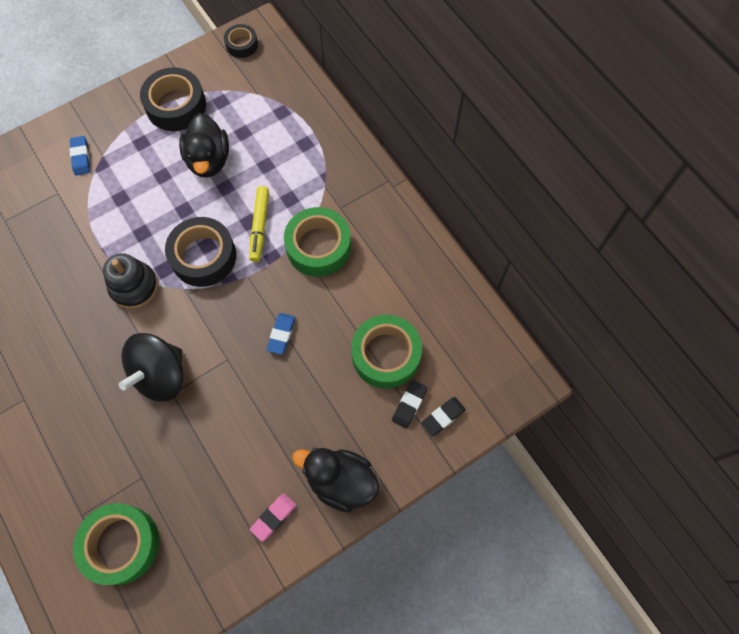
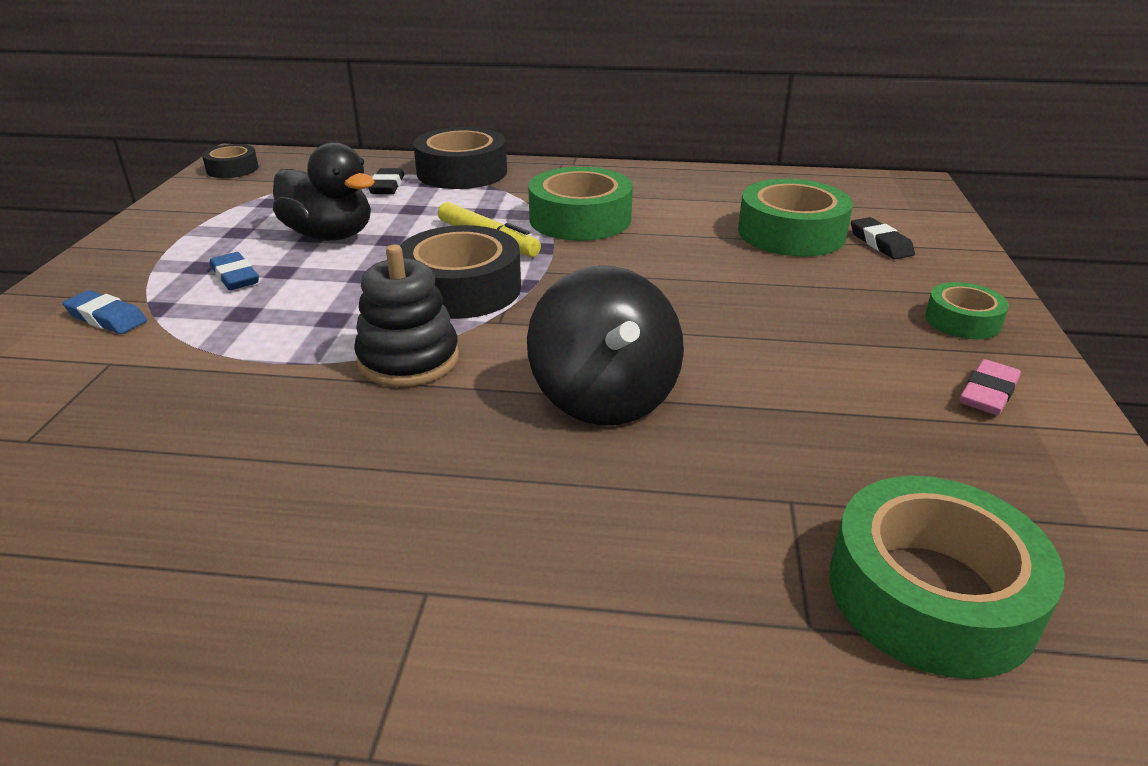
camera: 50 degrees left, 35 degrees down
(176, 106) = (208, 227): black tape -> black tape (462, 172)
(273, 517) = (988, 393): pink eraser -> pink eraser turned 45 degrees clockwise
(281, 334) = (672, 281): blue eraser -> blue eraser (235, 277)
(340, 481) = (962, 320): black duck -> green tape
(443, 417) = (918, 232): black eraser -> black eraser (387, 186)

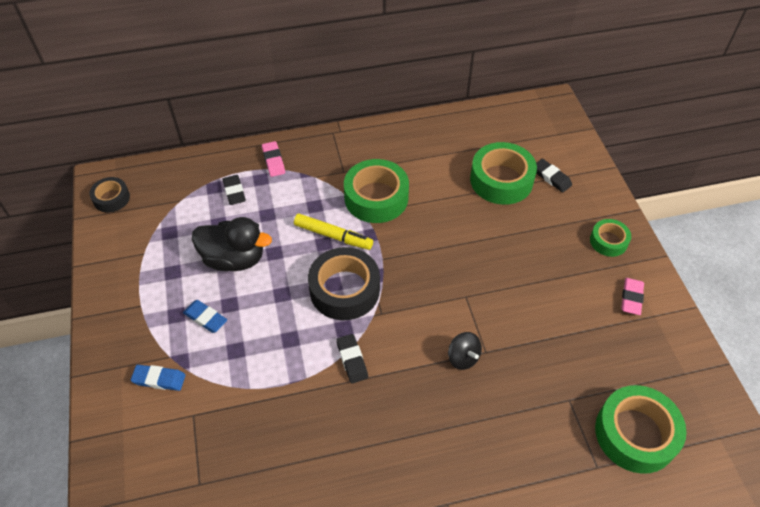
camera: 20 degrees left, 20 degrees up
(408, 359) = (352, 360): black stacking toy -> black eraser
(462, 172) = (273, 161): black tape -> pink eraser
(604, 397) = (463, 357): black spinning top -> black spinning top, size x0.49

